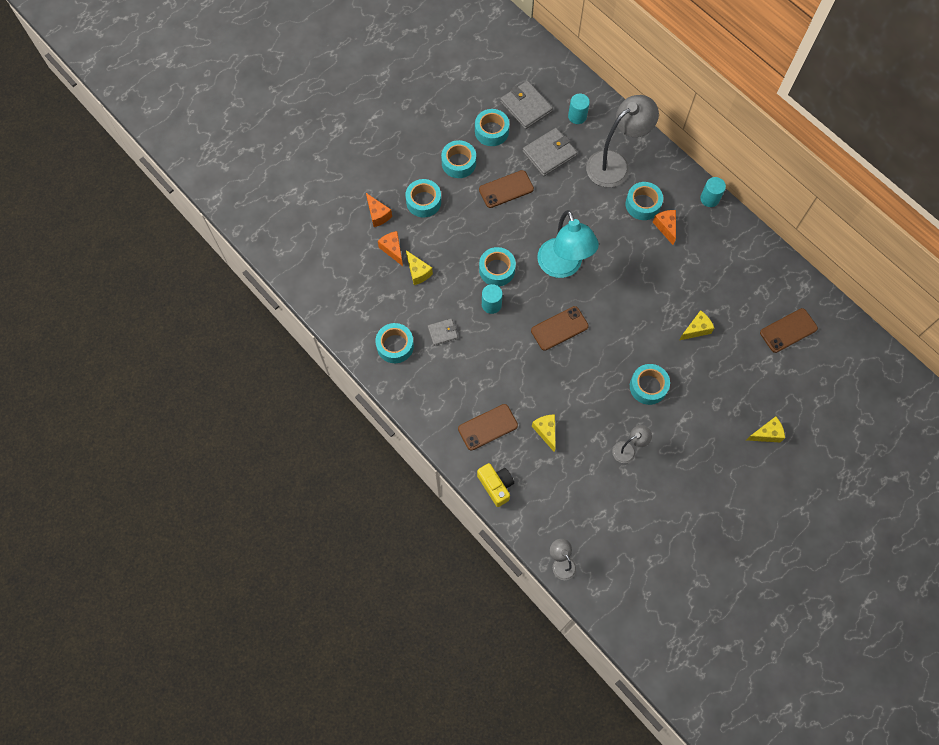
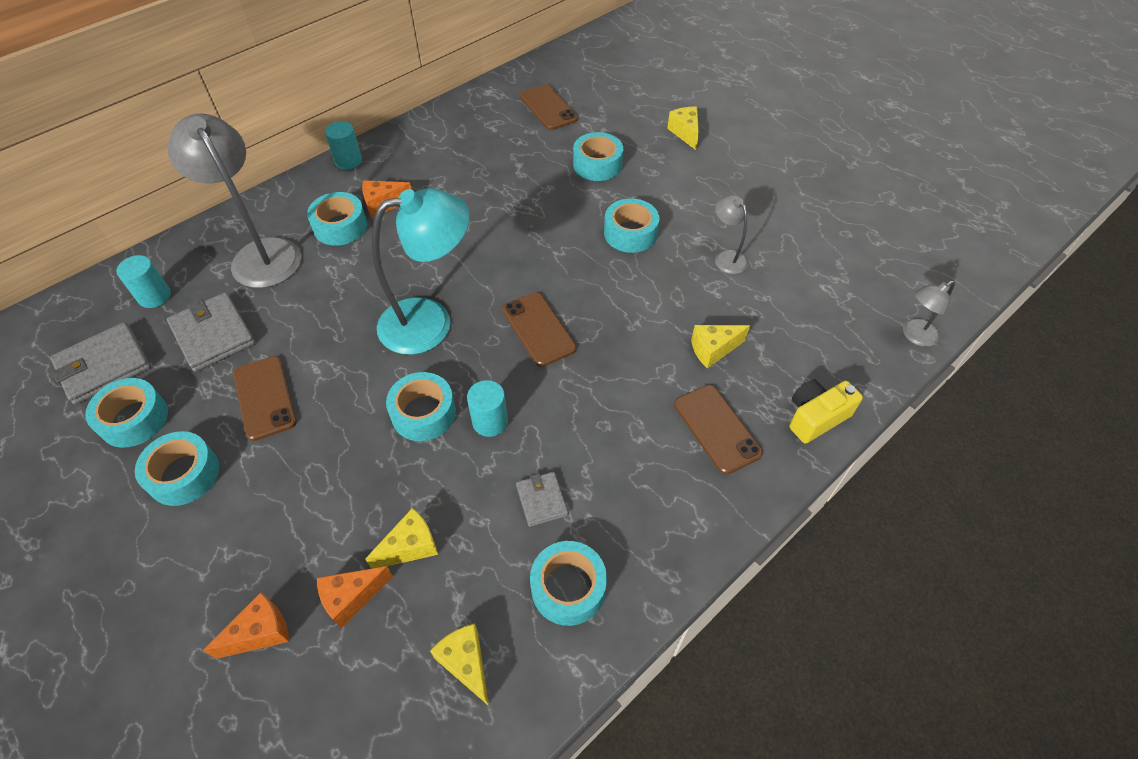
camera: 90 degrees left, 15 degrees down
(423, 201) = (253, 538): turquoise tape -> turquoise tape (597, 164)
(696, 329) = (544, 183): yellow cheese -> yellow cheese (466, 663)

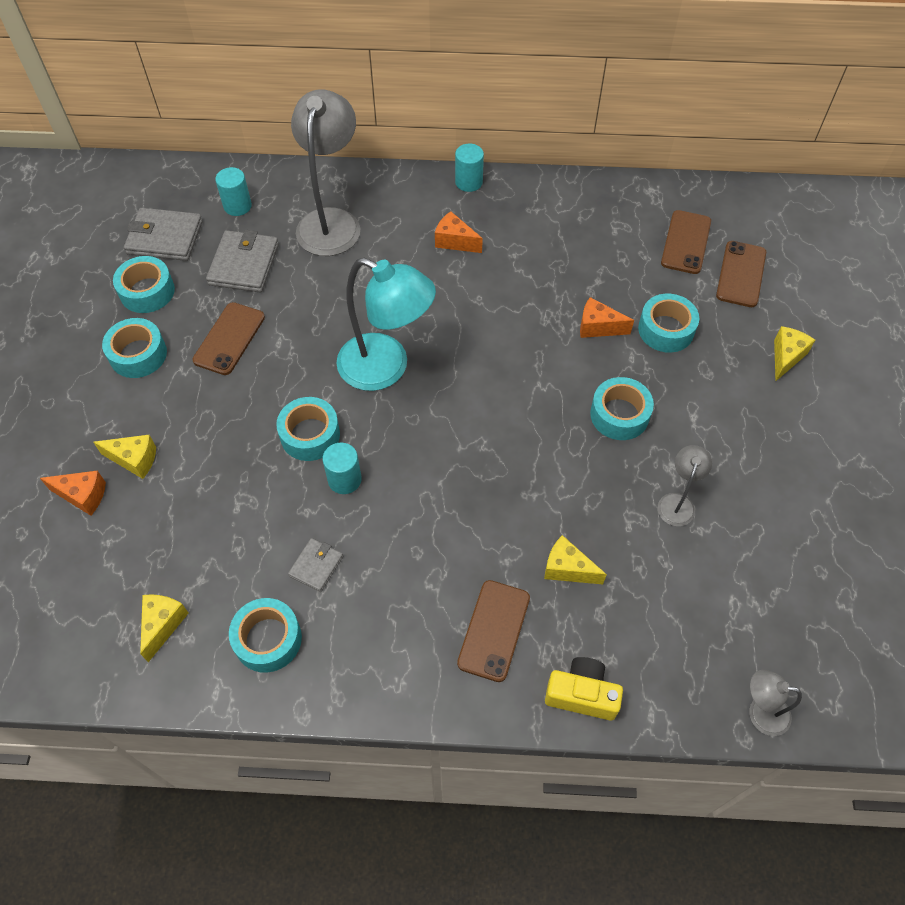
camera: 45 degrees right, 5 degrees up
(340, 226) = (405, 238): turquoise tape -> none
(352, 598) = (146, 522): orange cheese -> orange cheese (598, 327)
(410, 546) = (208, 520): yellow cheese -> yellow cheese (134, 460)
(538, 329) = (454, 437): brown phone -> brown phone (741, 274)

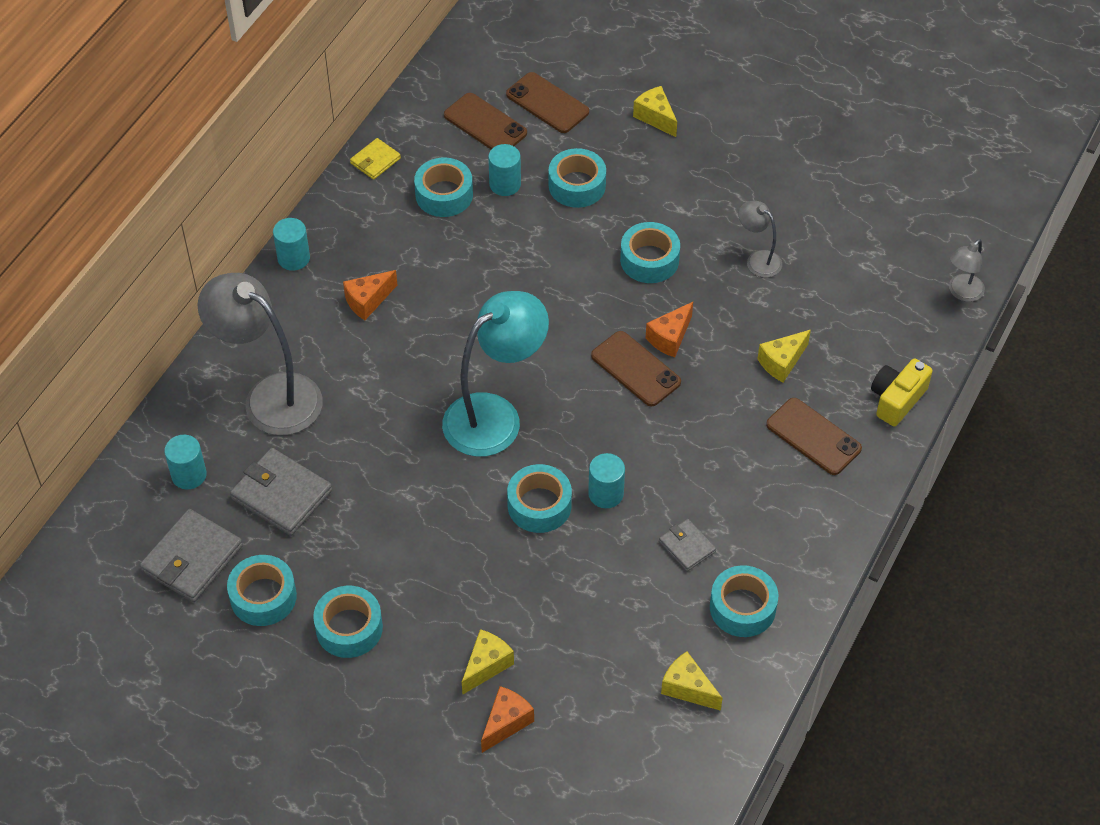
camera: 65 degrees left, 5 degrees down
(229, 339) = (377, 538): brown phone -> brown phone (635, 369)
(592, 245) = (444, 195): none -> turquoise tape
(596, 190) = (375, 161): none -> yellow wallet
(598, 327) = (544, 233): orange cheese -> orange cheese (670, 338)
(631, 280) = (505, 184): none -> turquoise cylinder

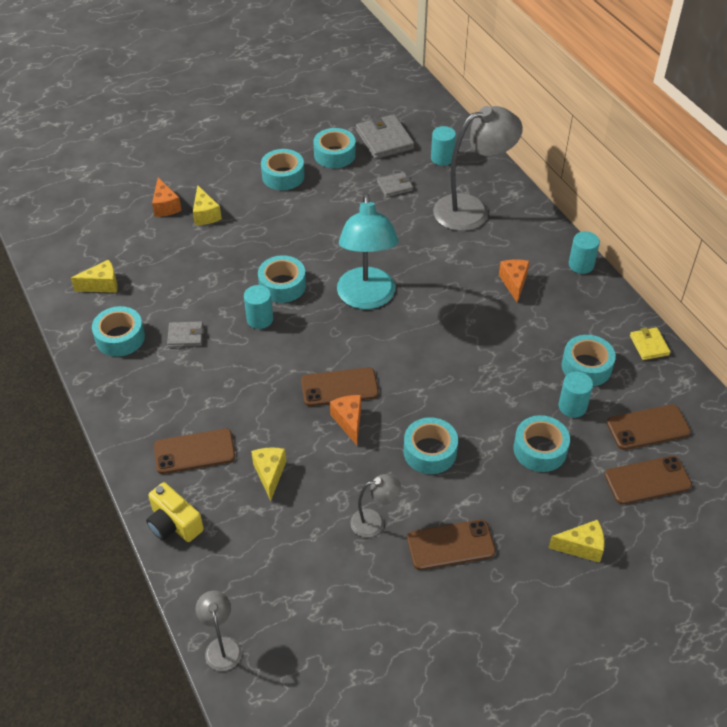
camera: 125 degrees right, 5 degrees down
(281, 495) = (395, 186): grey wallet -> grey wallet, size x0.56
(732, 198) = (451, 545): none -> brown phone
(896, 399) = (174, 524): yellow camera -> yellow camera turned 150 degrees clockwise

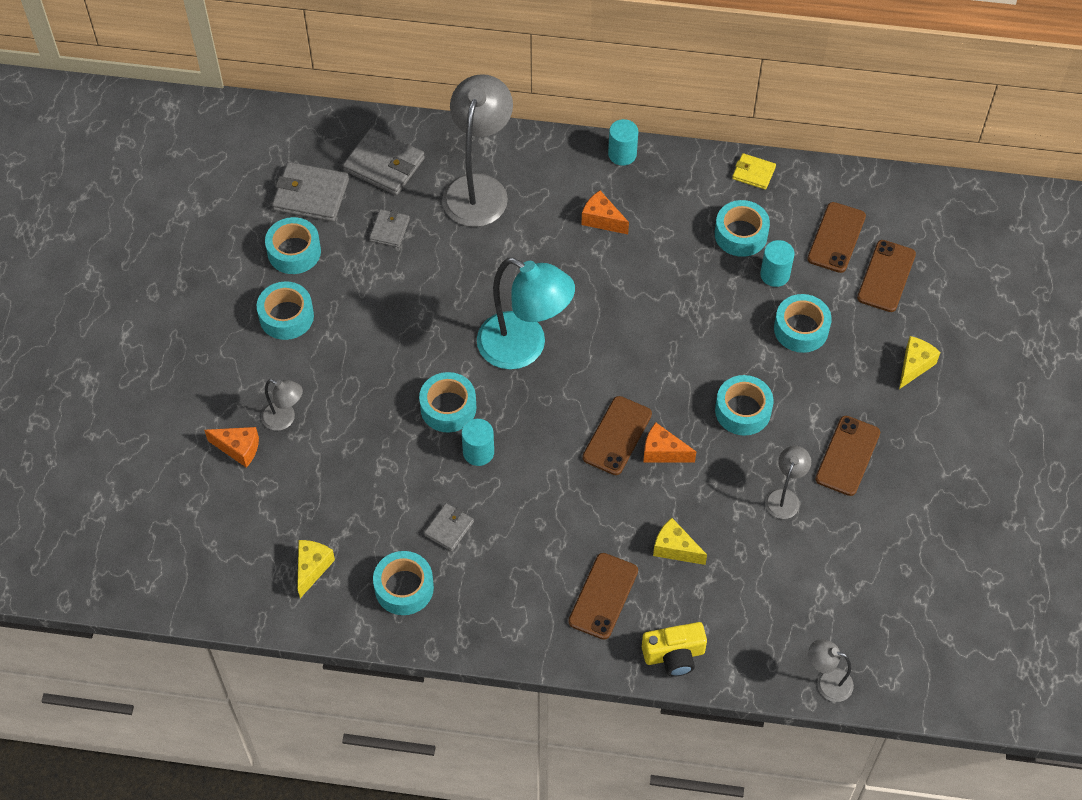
camera: 55 degrees left, 10 degrees up
(205, 214) = (285, 419): yellow cheese -> grey lamp
(442, 158) = (384, 164): turquoise cylinder -> grey wallet

